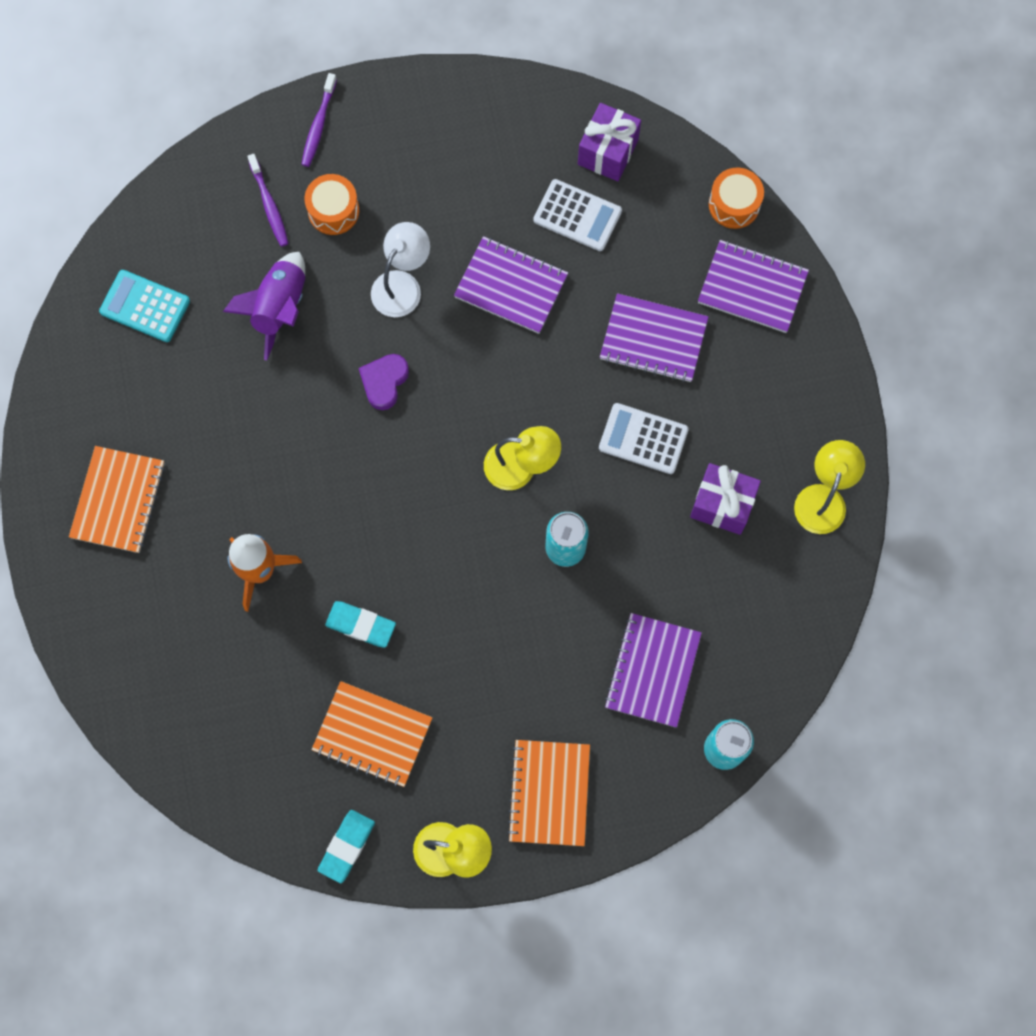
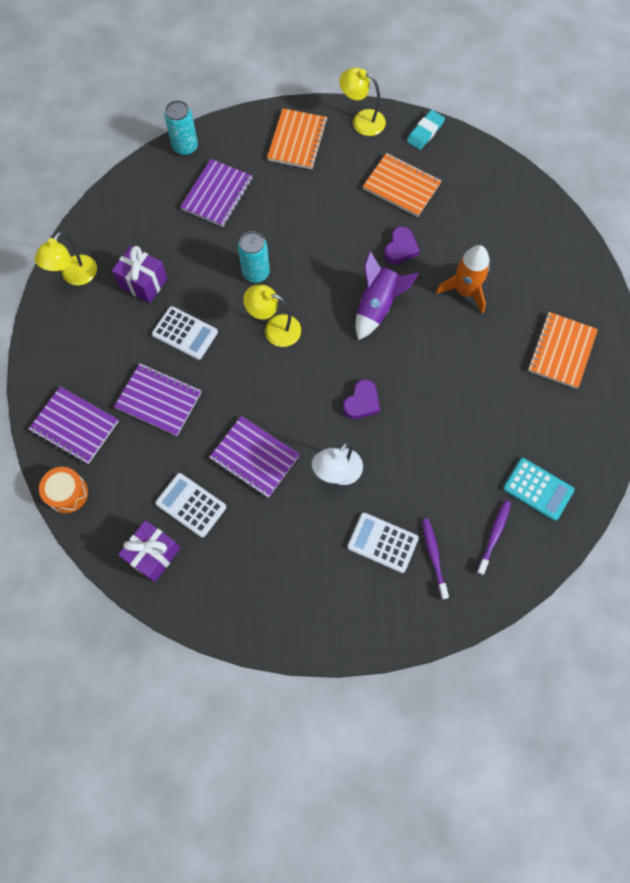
camera: 170 degrees left, 5 degrees down
(279, 308) = (433, 470): purple rocket -> purple rocket (377, 306)
(318, 125) = (385, 621): purple toothbrush -> purple toothbrush (494, 535)
(333, 211) = (382, 542): orange drum -> white calculator
(361, 625) = (400, 248): turquoise eraser -> purple heart

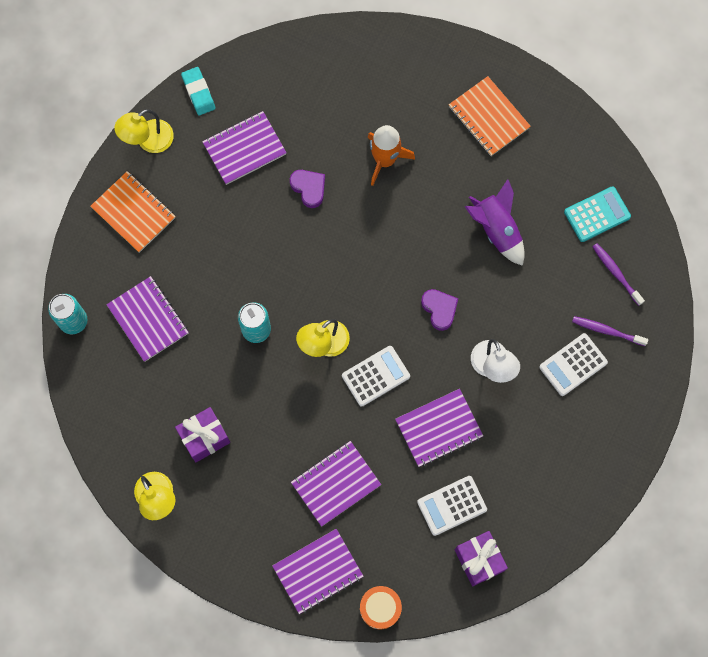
camera: 60 degrees left, 5 degrees up
(185, 333) = (281, 426): white calculator -> white calculator (376, 376)
(377, 306) = (355, 243): purple rocket -> purple rocket (496, 230)
(401, 186) = (244, 149): orange notebook -> purple notebook

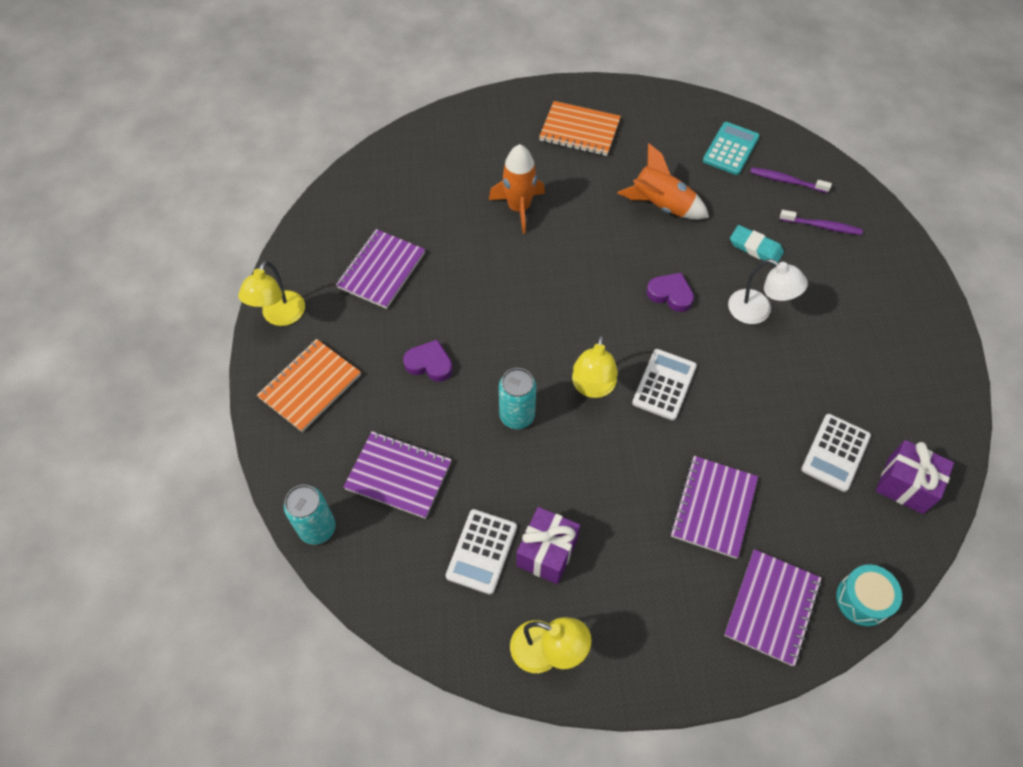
camera: 35 degrees left, 15 degrees down
(134, 212) = (310, 386): orange notebook -> orange notebook turned 60 degrees counterclockwise
(198, 92) = (301, 250): turquoise eraser -> turquoise eraser (755, 248)
(309, 188) = (468, 267): purple heart -> purple heart (429, 364)
(380, 608) = (862, 599): orange drum -> turquoise drum
(439, 428) = (761, 393): purple notebook -> none
(496, 230) = (661, 205): purple rocket -> orange rocket
(573, 364) = (821, 268): white calculator -> white calculator (481, 551)
(607, 331) = (822, 226): purple toothbrush -> purple toothbrush turned 150 degrees counterclockwise

